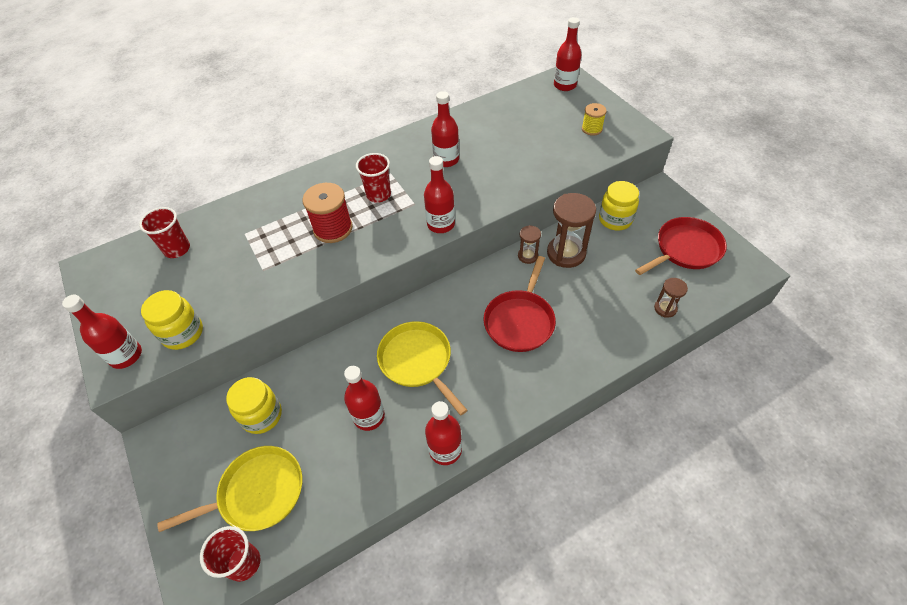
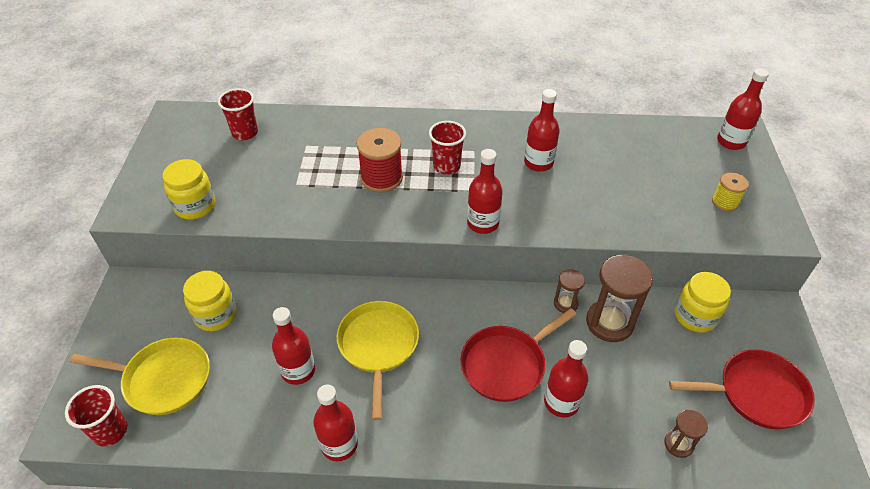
camera: 30 degrees right, 5 degrees down
(126, 355) = (143, 202): red bottle -> red bottle (561, 402)

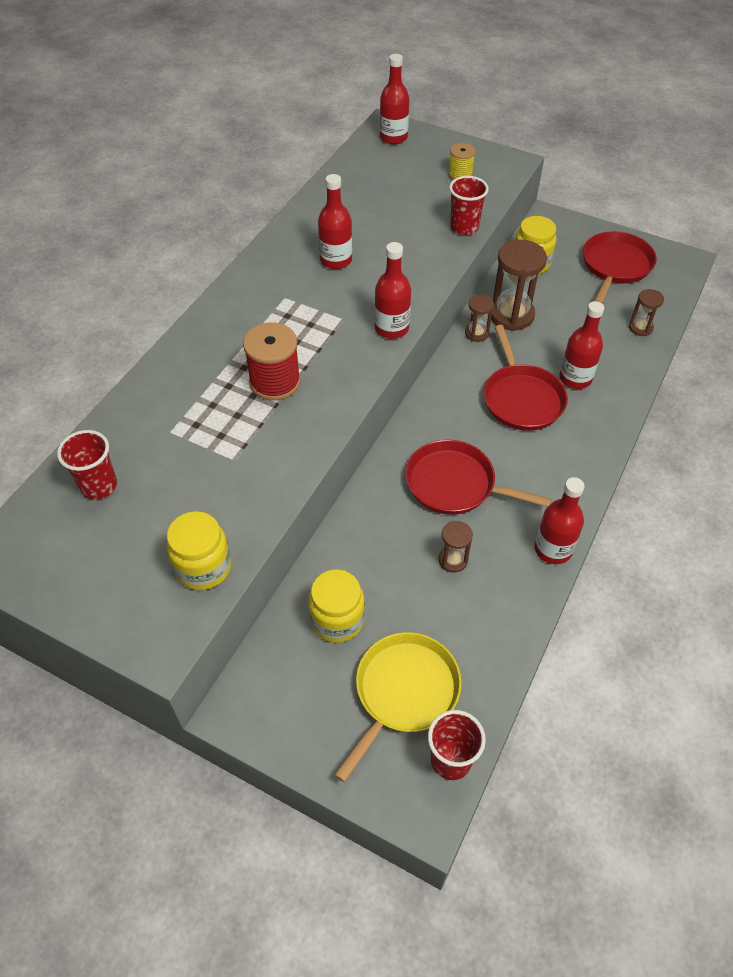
camera: 65 degrees left, 5 degrees up
(298, 370) = (453, 560): red bottle -> brown hourglass
(378, 346) = (455, 484): yellow pan -> red pan
(446, 166) = (294, 326): red cup -> red cup (464, 227)

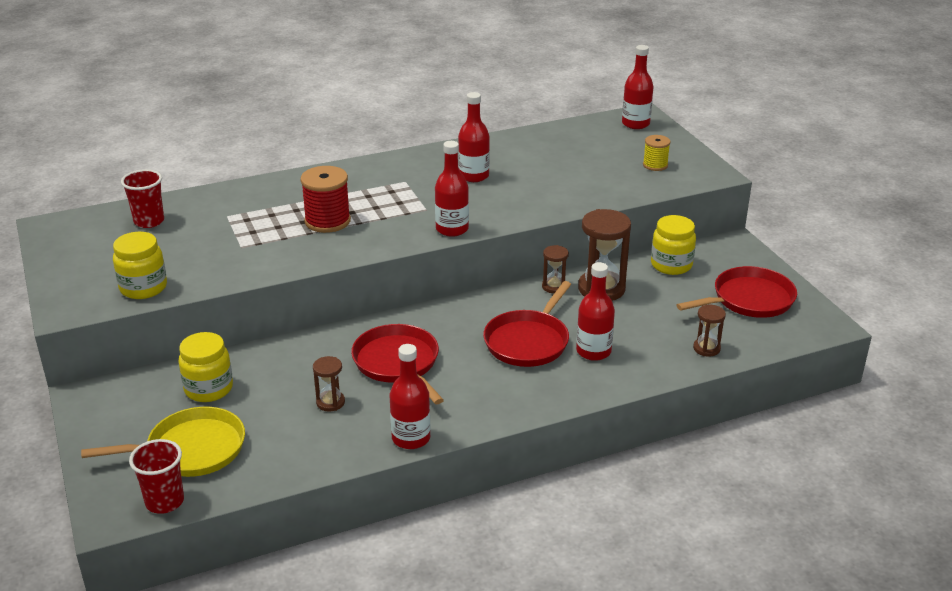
camera: 40 degrees right, 20 degrees down
(464, 227) = (604, 197): red cup -> none

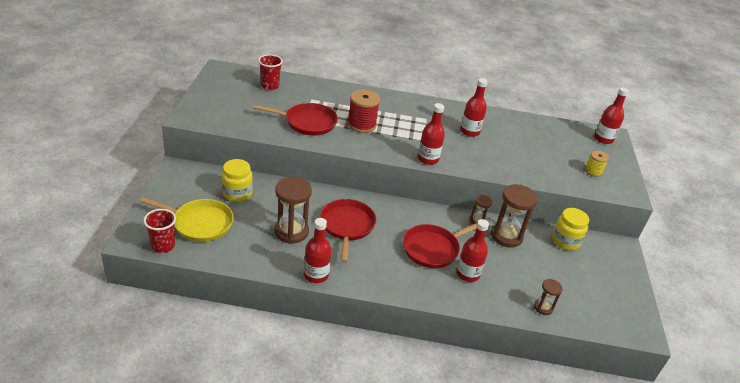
camera: 25 degrees right, 5 degrees up
(143, 288) = (234, 122): yellow jar -> none
(330, 402) = (291, 232): brown hourglass -> brown hourglass, size x1.89
(749, 299) = (600, 288): red pan -> red pan (307, 122)

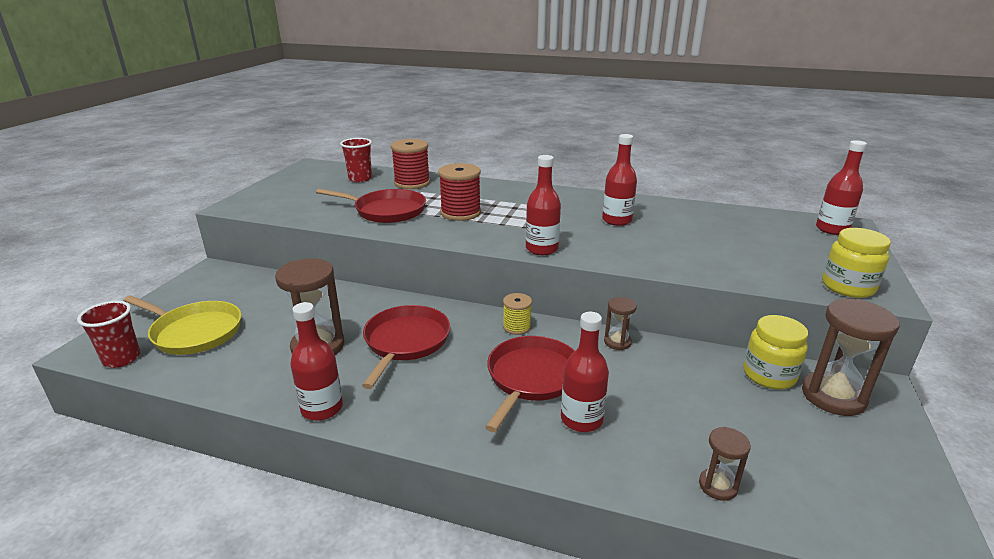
camera: 15 degrees right, 10 degrees down
(237, 193) = (270, 298): yellow jar -> yellow jar (847, 287)
(312, 91) = (412, 183): none -> red spool
(433, 249) = (531, 378): red pan -> red pan turned 135 degrees clockwise
(506, 236) = (663, 364): brown hourglass -> brown hourglass (833, 396)
(593, 171) = (815, 266): yellow spool -> yellow spool (516, 327)

